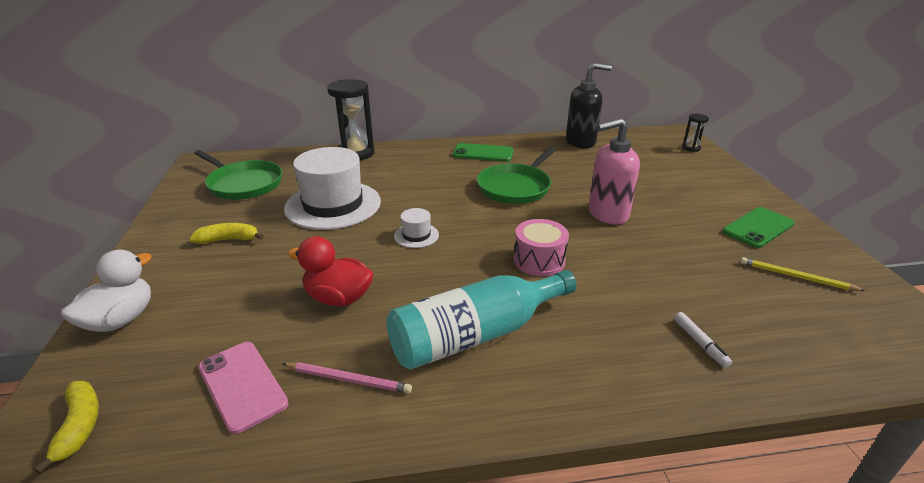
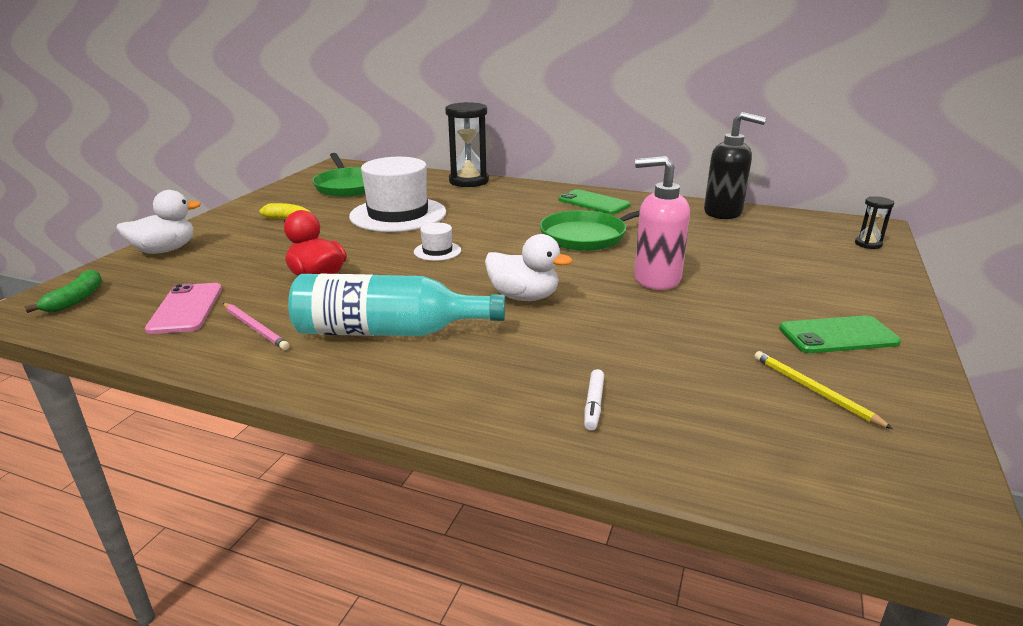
camera: 30 degrees right, 5 degrees down
(79, 426) = (76, 299): yellow banana -> green banana
(539, 260) = (524, 297): pink drum -> white duck

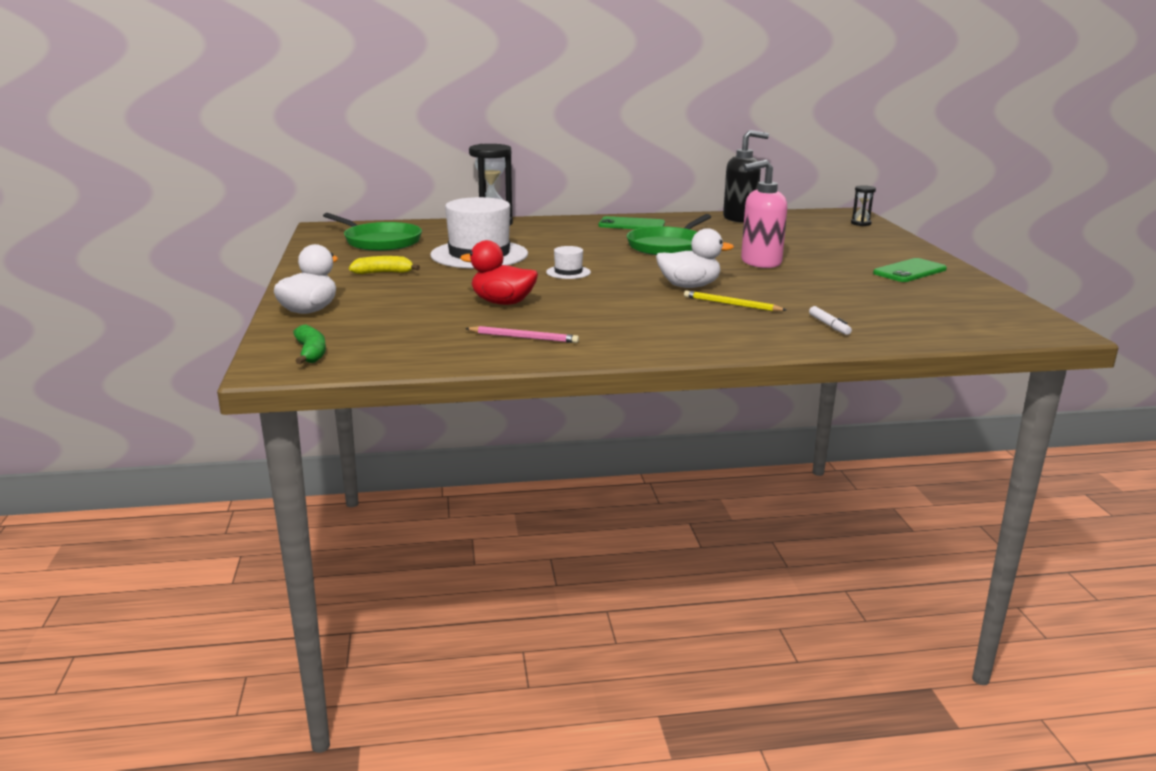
camera: 30 degrees left, 5 degrees down
(186, 308) = (434, 339): pink phone -> none
(388, 331) = (630, 320): turquoise bottle -> none
(814, 391) = (933, 296): yellow pencil -> yellow pencil (732, 304)

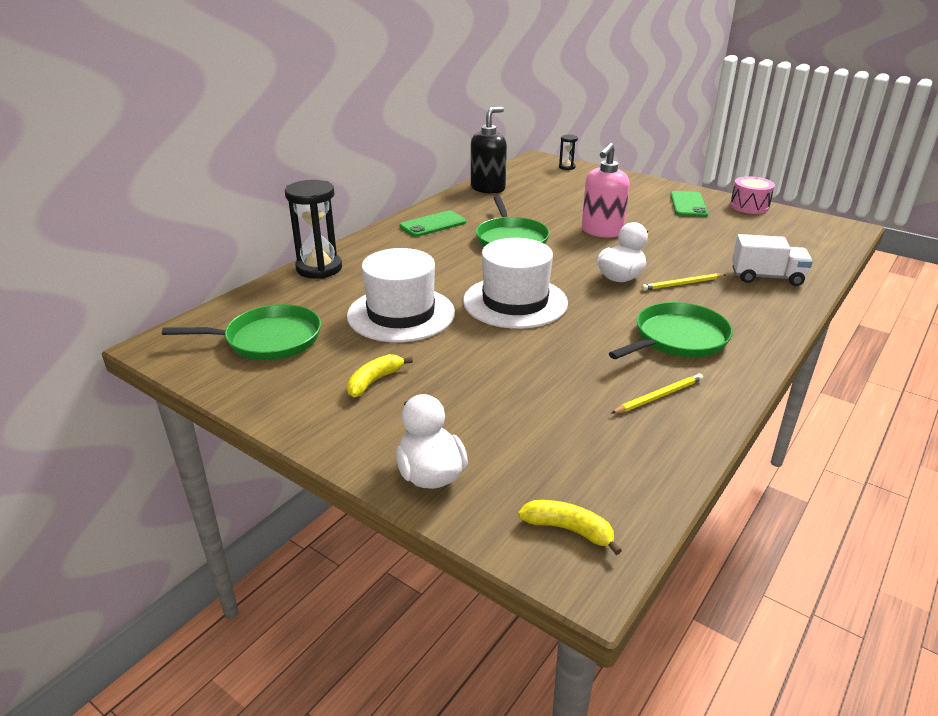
camera: 45 degrees left, 10 degrees up
(311, 353) = (569, 530): green banana -> yellow banana
(502, 303) = (554, 364): red duck -> none
(523, 337) = (658, 396): pink pencil -> yellow pencil
(568, 272) = (515, 302): white hat -> white hat, size x2.31
(628, 323) = (677, 338): none -> green pan
(829, 325) = (767, 277): white marker -> white truck
(980, 289) = (749, 206): none -> pink drum

